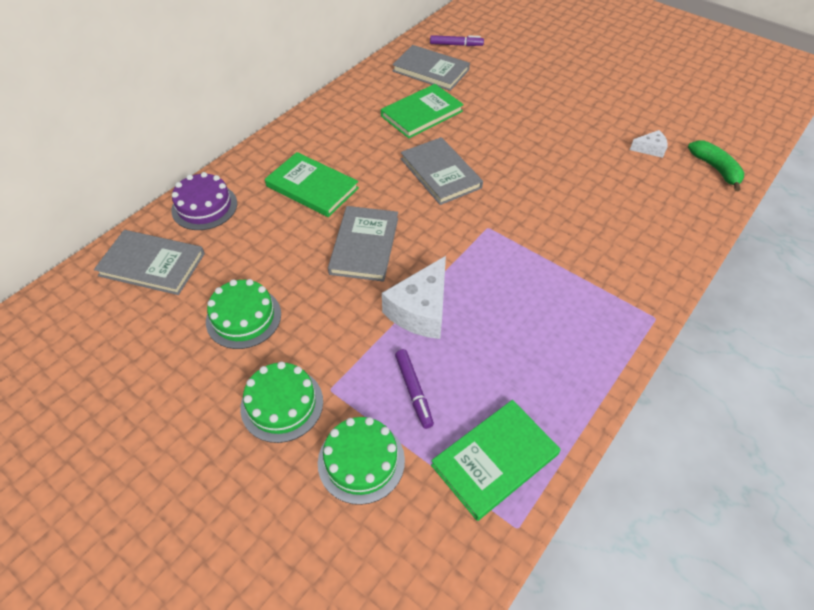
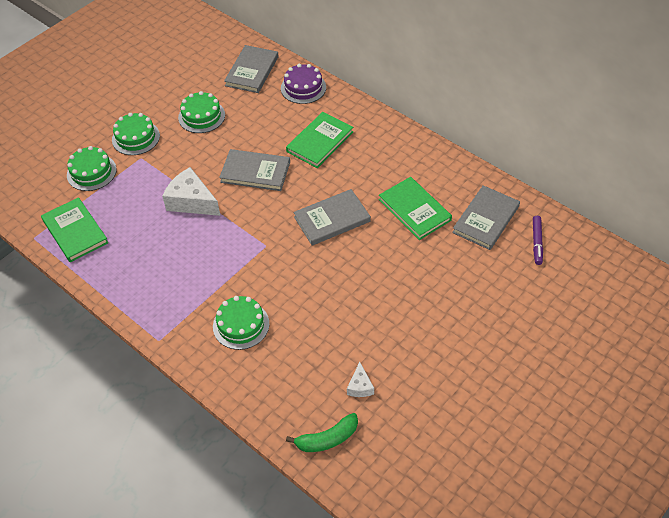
camera: 95 degrees right, 0 degrees up
(413, 391) = (130, 196): purple marker -> none
(608, 241) = (241, 325): none -> green cake

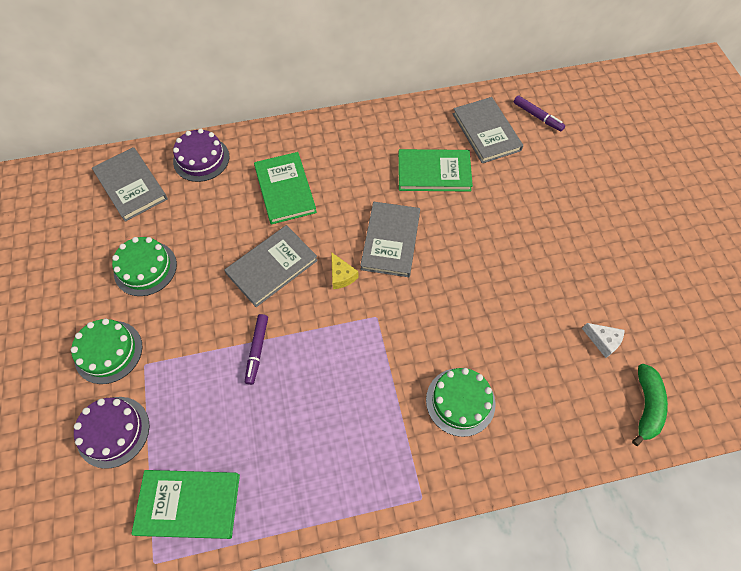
camera: 55 degrees left, 10 degrees up
(91, 172) = (113, 431): green cake -> purple cake
(191, 201) = (257, 350): white cheese -> purple marker
(280, 210) = (341, 276): none -> yellow cheese

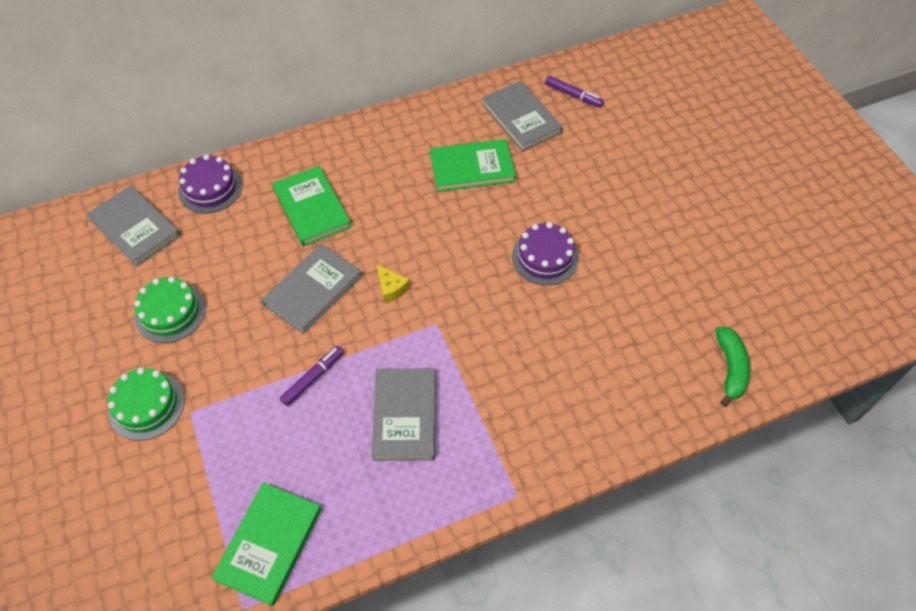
camera: 10 degrees left, 5 degrees down
(113, 431) = (170, 486): purple cake -> purple cake (545, 257)
(188, 504) = (269, 544): green book -> green book turned 60 degrees counterclockwise
(257, 350) = (313, 378): purple marker -> purple marker turned 135 degrees counterclockwise
(390, 241) = (438, 244): grey book -> grey book (404, 415)
(460, 401) = (540, 394): green cake -> none
(603, 341) = (677, 312): white cheese -> none

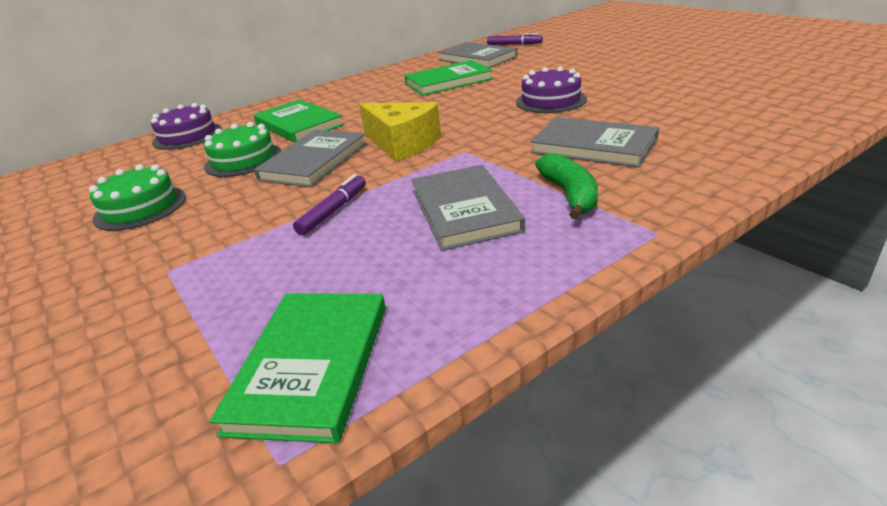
camera: 10 degrees left, 25 degrees down
(135, 228) = (101, 170): grey book -> grey book (593, 146)
(147, 405) = (102, 279): green cake -> green cake (243, 160)
(391, 288) = (402, 144): yellow cheese -> yellow cheese, size x1.95
(730, 368) = (800, 110): green banana -> green banana (570, 195)

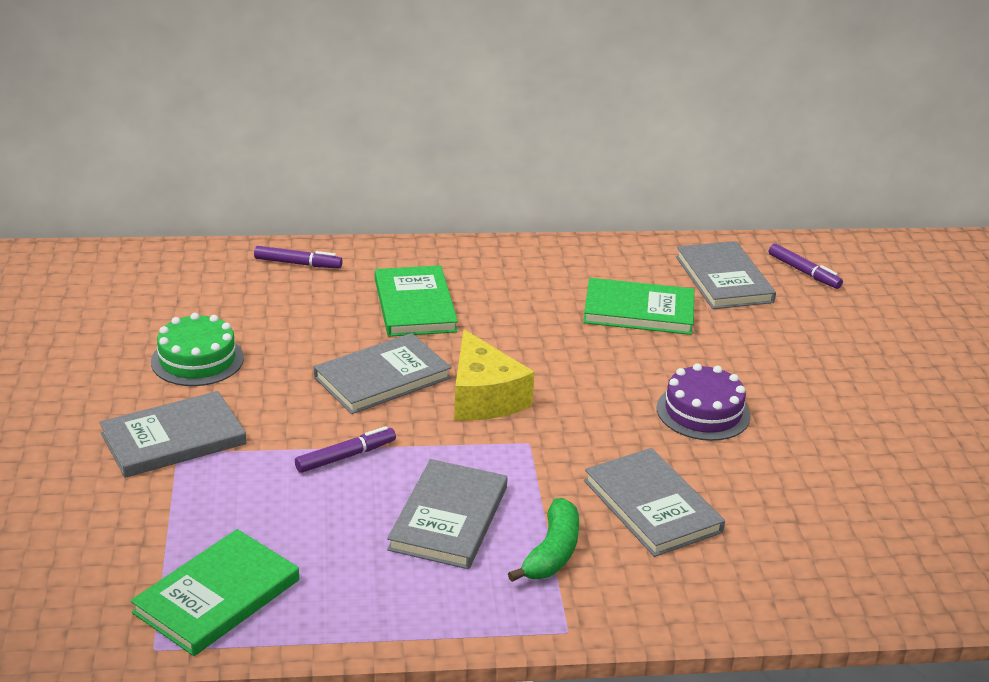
camera: 25 degrees right, 0 degrees up
(155, 263) = (173, 439): none -> grey book
(187, 136) = (298, 264): purple cake -> purple marker
(243, 160) = (323, 337): green cake -> none

